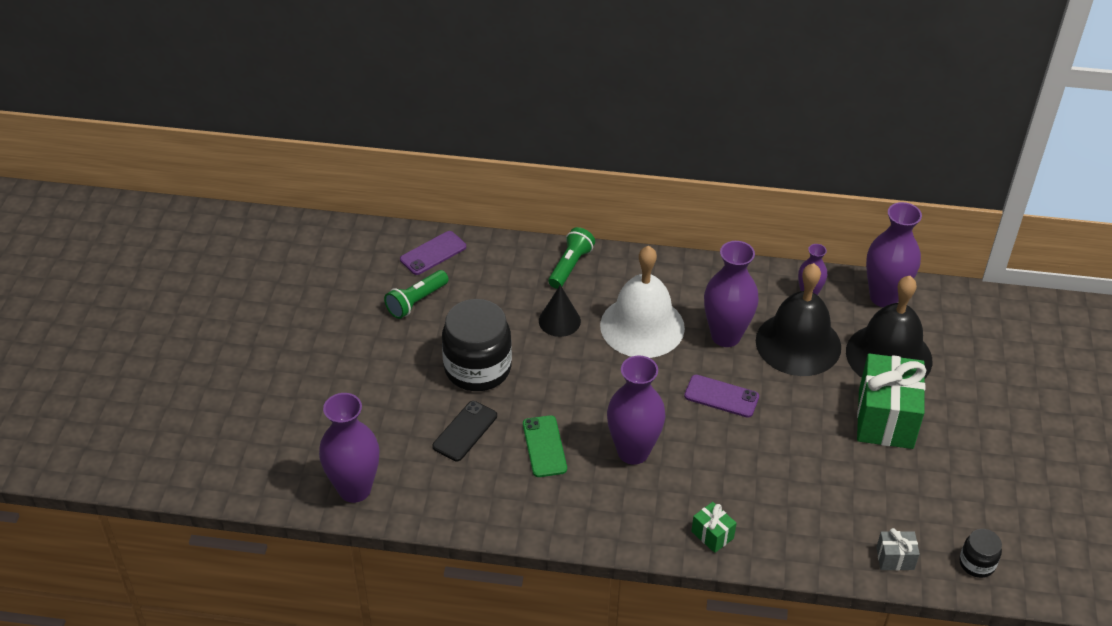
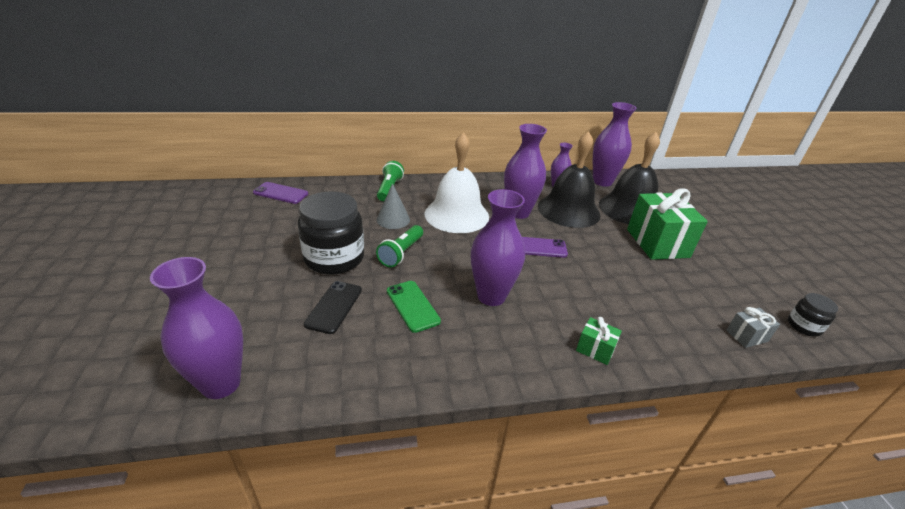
camera: 20 degrees left, 10 degrees down
(416, 301) = (271, 222): green flashlight -> green flashlight (401, 253)
(433, 253) = (281, 193): purple phone -> purple phone turned 75 degrees clockwise
(559, 321) = (393, 219): black cone -> grey cone

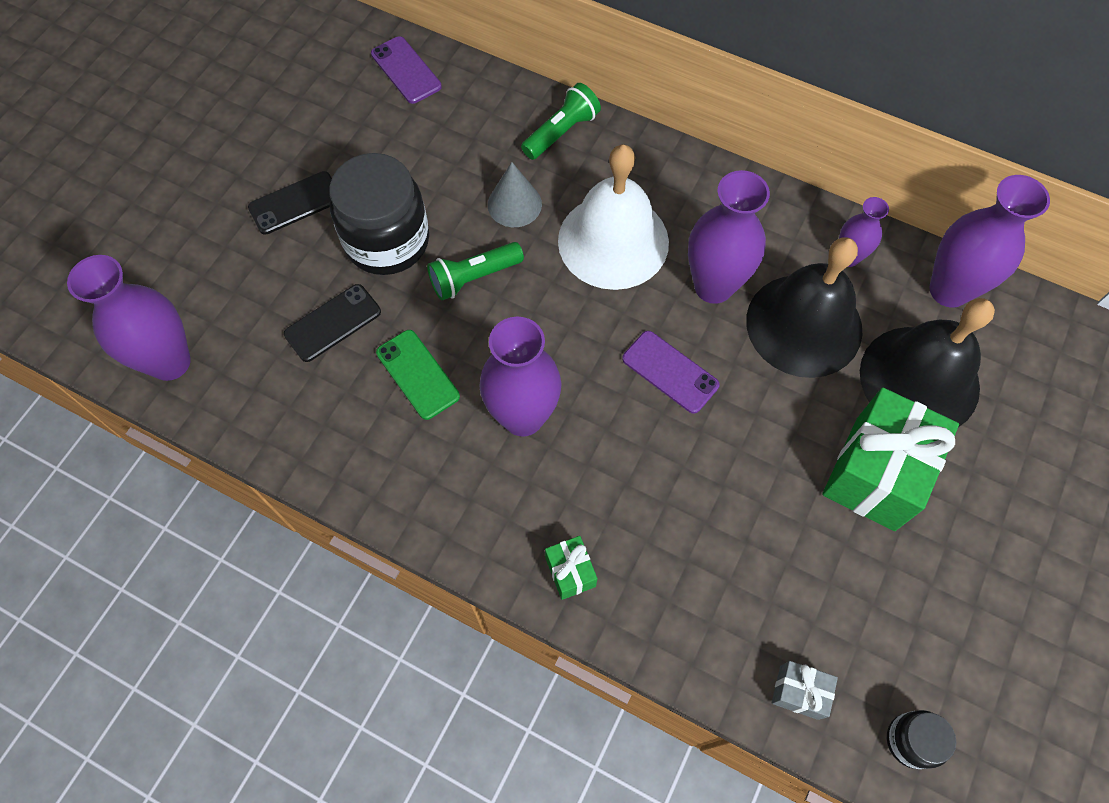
camera: 40 degrees right, 30 degrees up
(256, 264) = (295, 203): none -> black phone
(412, 306) = (418, 374): green phone -> green phone turned 45 degrees counterclockwise

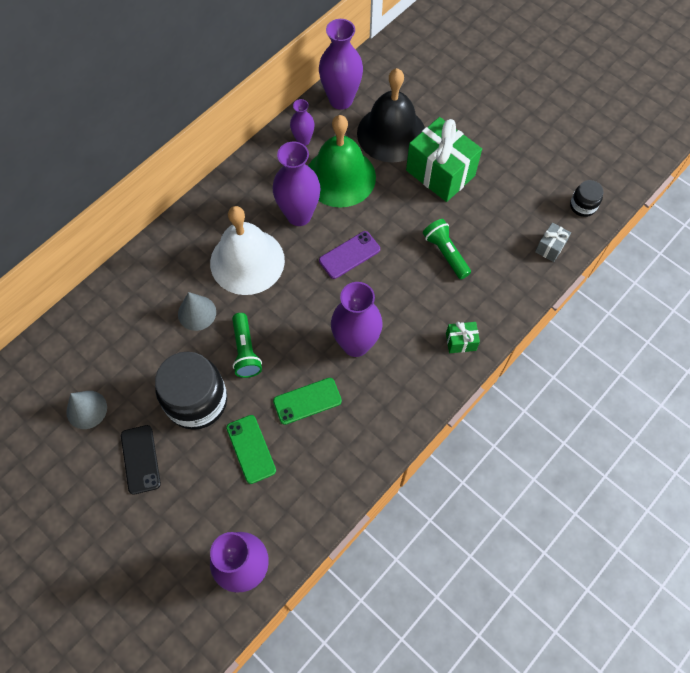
camera: 75 degrees left, 0 degrees up
(333, 323) = (251, 449): black phone -> green phone
(349, 127) = (86, 409): none -> grey cone
(406, 70) = (50, 359): purple phone -> none
(561, 132) = (149, 270): green flashlight -> green flashlight (445, 253)
(804, 325) = (340, 177): black bell -> green bell

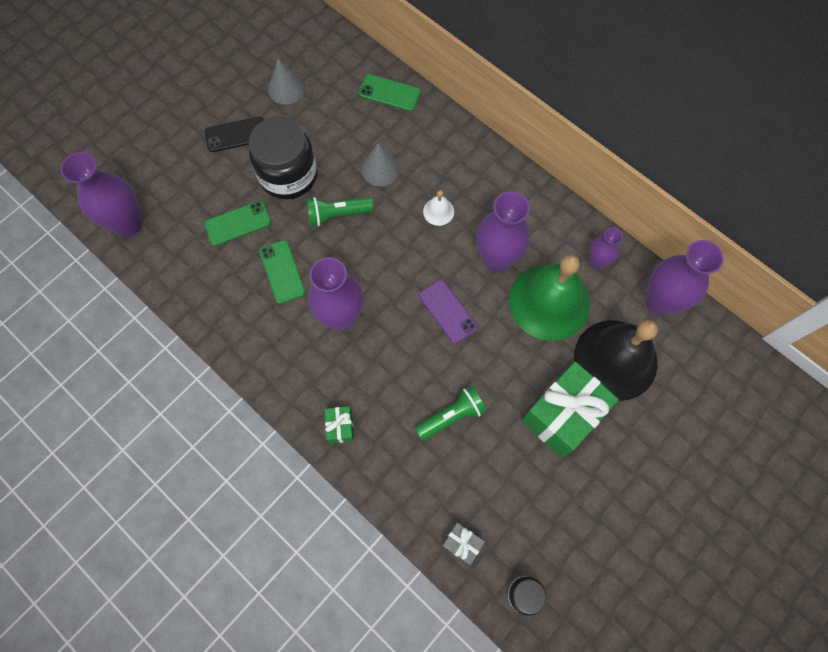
camera: 90 degrees right, 5 degrees up
(106, 305) = (389, 93): none -> green phone
(247, 261) = (438, 211): white bell -> white bell, size x0.40

